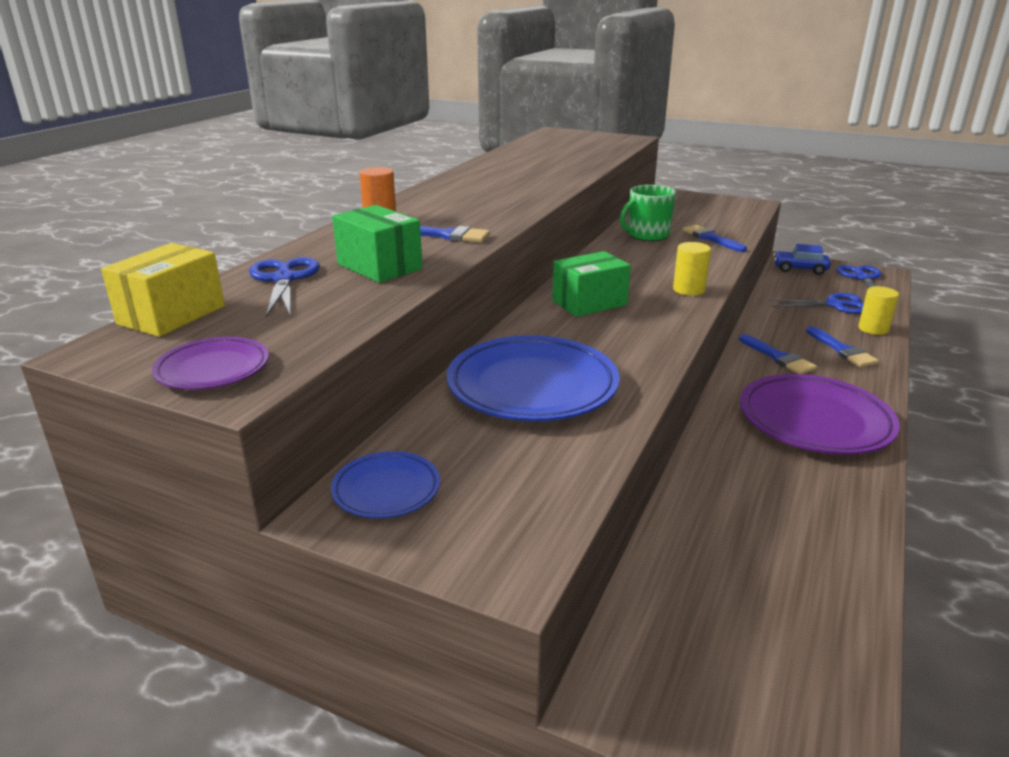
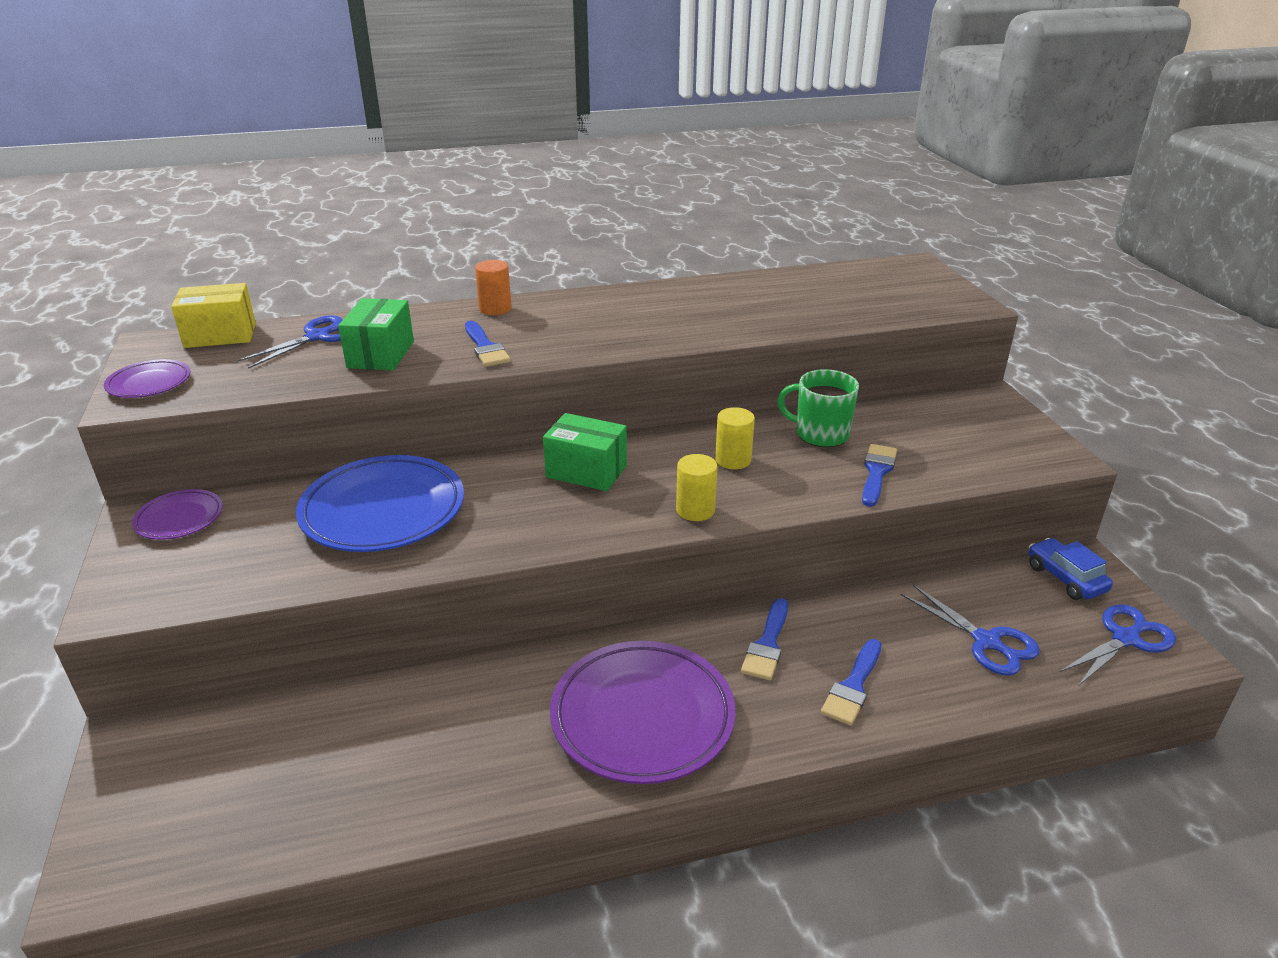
camera: 50 degrees right, 5 degrees up
(386, 490) = (179, 519): blue plate -> purple plate
(873, 329) = (957, 695): yellow cylinder -> yellow cylinder (733, 460)

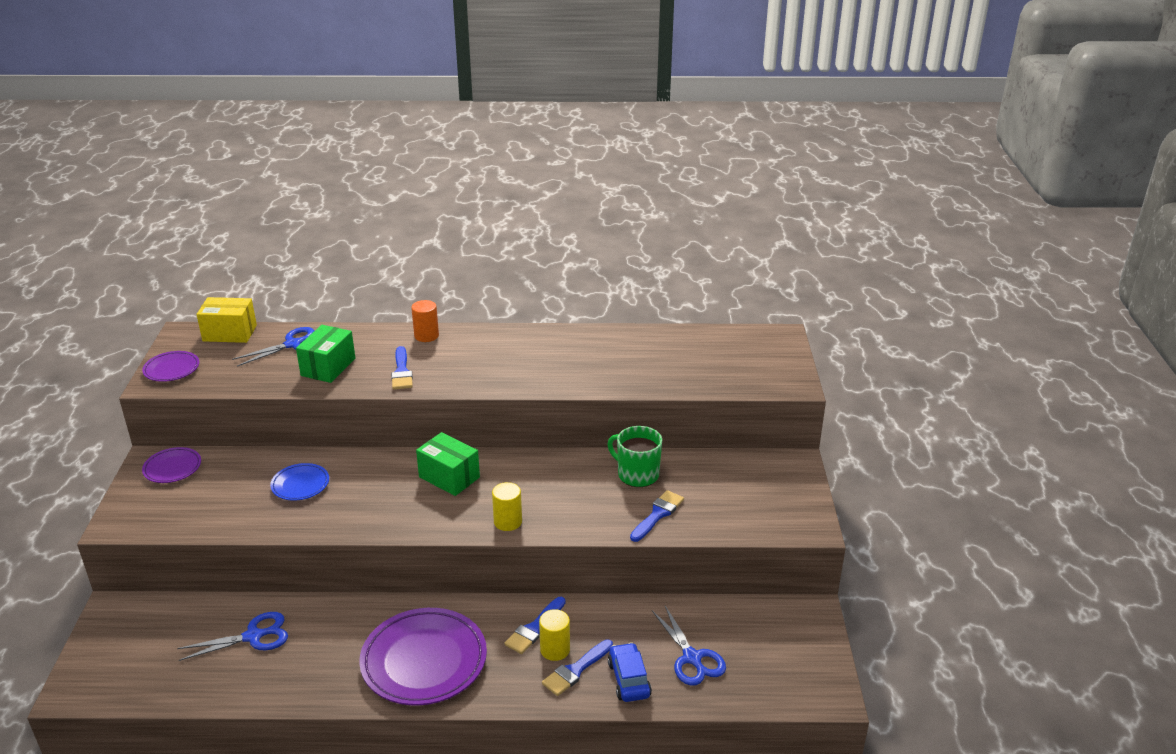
camera: 15 degrees right, 0 degrees up
(383, 511) = (300, 485): blue plate -> blue plate, size x0.51
(733, 460) = (558, 486): yellow cylinder -> yellow cylinder (555, 649)
(1065, 578) = (787, 622): blue car -> blue car (629, 679)
(1126, 638) = (798, 677): blue scissors -> blue scissors (253, 636)

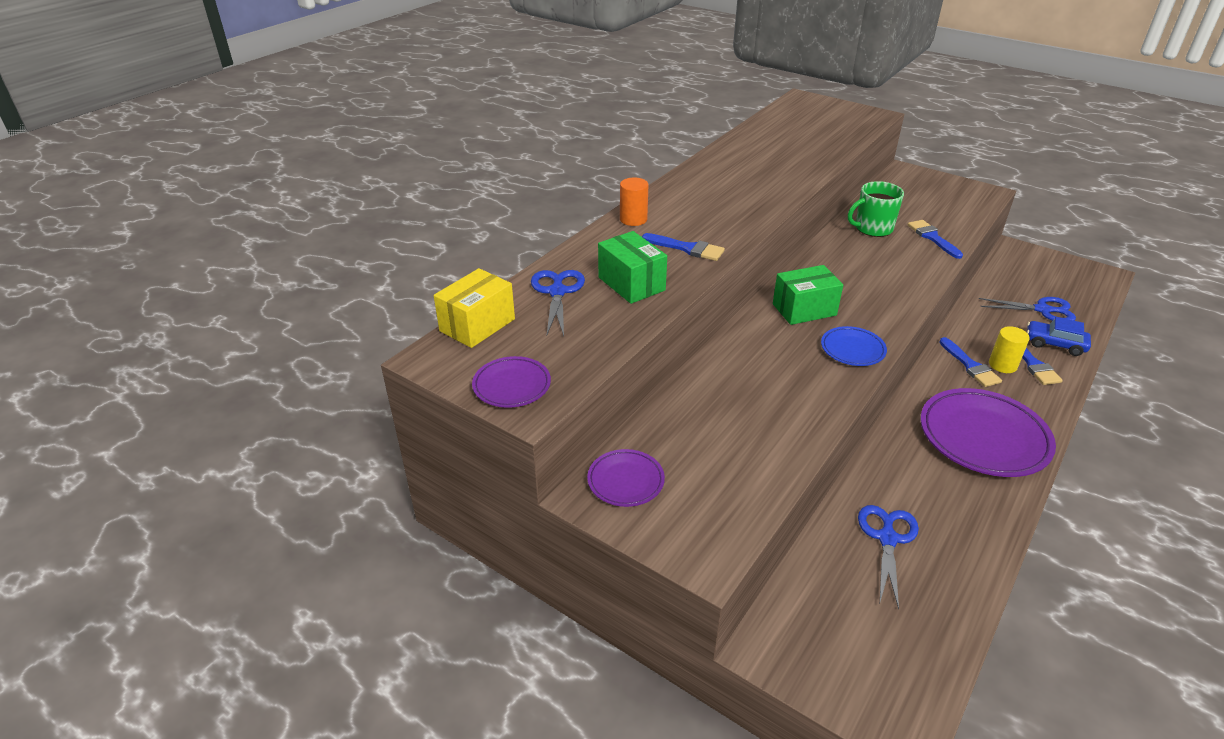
camera: 55 degrees left, 5 degrees up
(300, 485) = (743, 397): blue plate -> blue plate (852, 349)
(508, 522) = (895, 302): yellow cylinder -> none

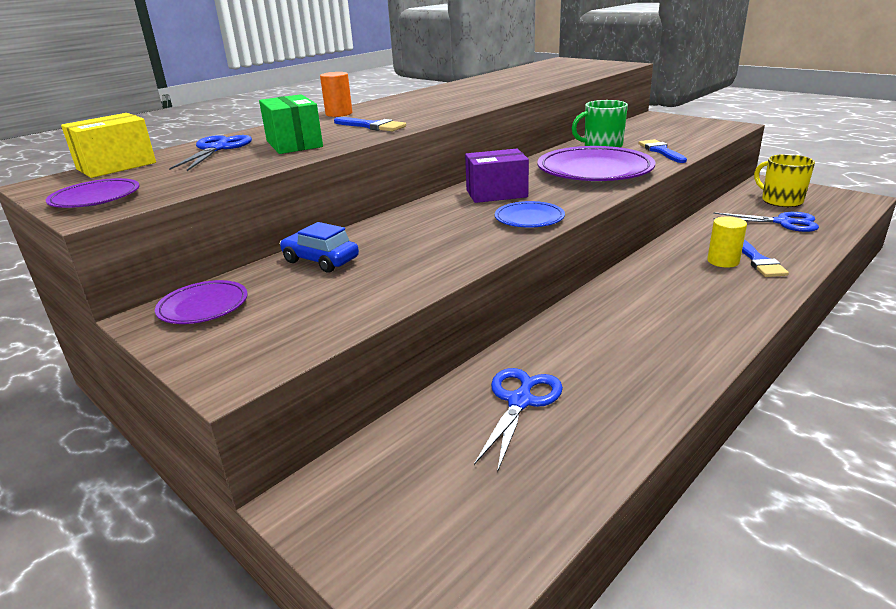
camera: 10 degrees right, 10 degrees down
(804, 309) = (496, 193): green box -> purple box
(970, 366) = (685, 261): blue brush -> none
(983, 437) = (678, 317): purple plate -> purple plate (594, 171)
(1034, 278) = (781, 200): none -> yellow mug
(1054, 344) = (789, 247): blue car -> blue car (320, 260)

